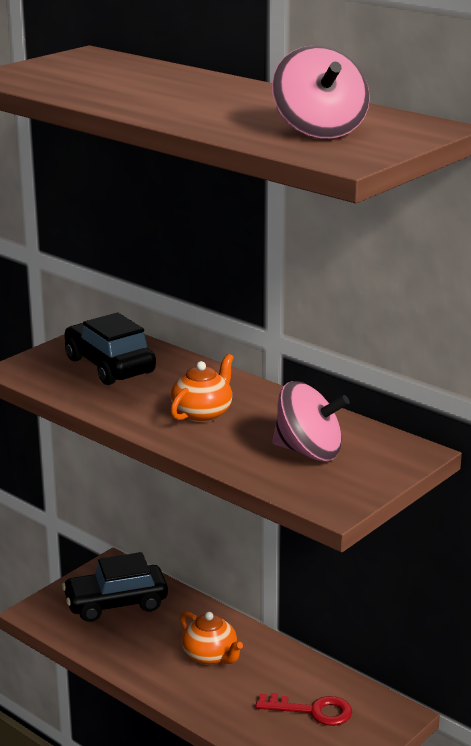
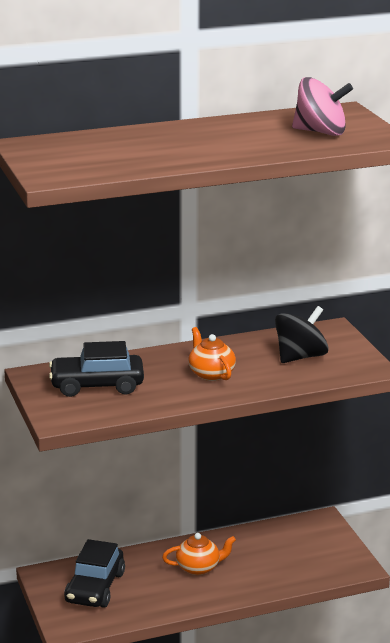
camera: 60 degrees left, 0 degrees up
(309, 452) = (300, 357): pink spinning top -> black spinning top
(312, 711) = (292, 548): red key -> none

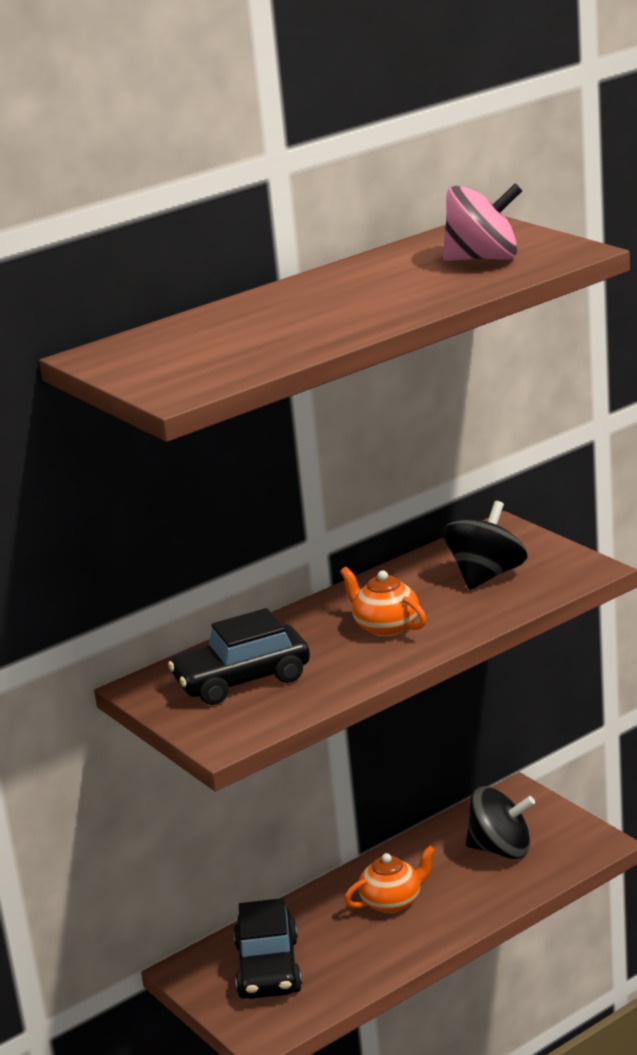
camera: 15 degrees left, 0 degrees up
(290, 553) = (501, 849): none -> black spinning top

